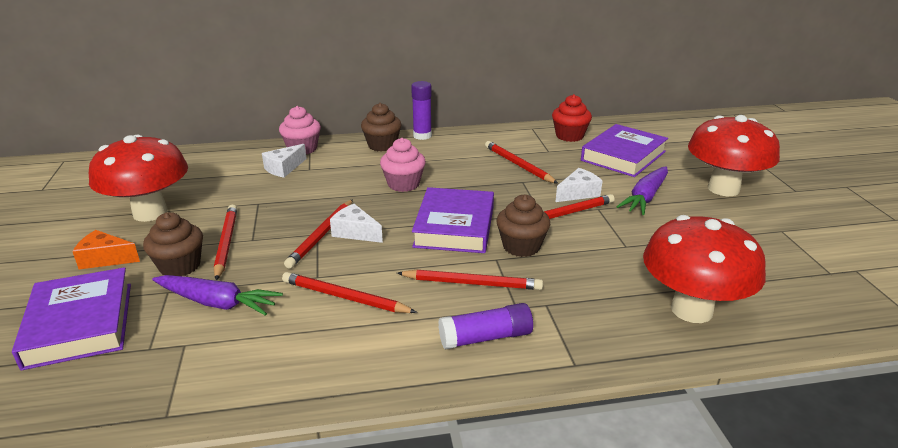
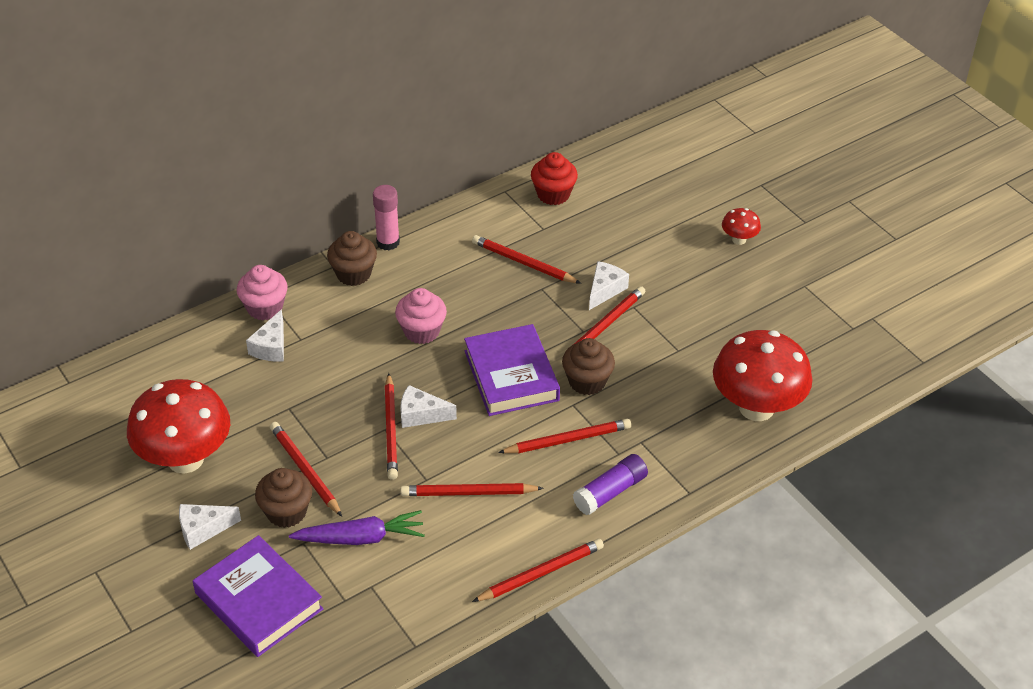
camera: 25 degrees left, 15 degrees up
(105, 259) = (203, 529): orange cheese -> white cheese
(356, 389) = (541, 573): none -> red pencil
(422, 136) = (388, 242): purple glue stick -> pink glue stick
(623, 156) = (625, 214): purple book -> none
(645, 197) = (671, 276): purple carrot -> none
(723, 189) = (739, 239): red mushroom -> red mushroom, size x0.44

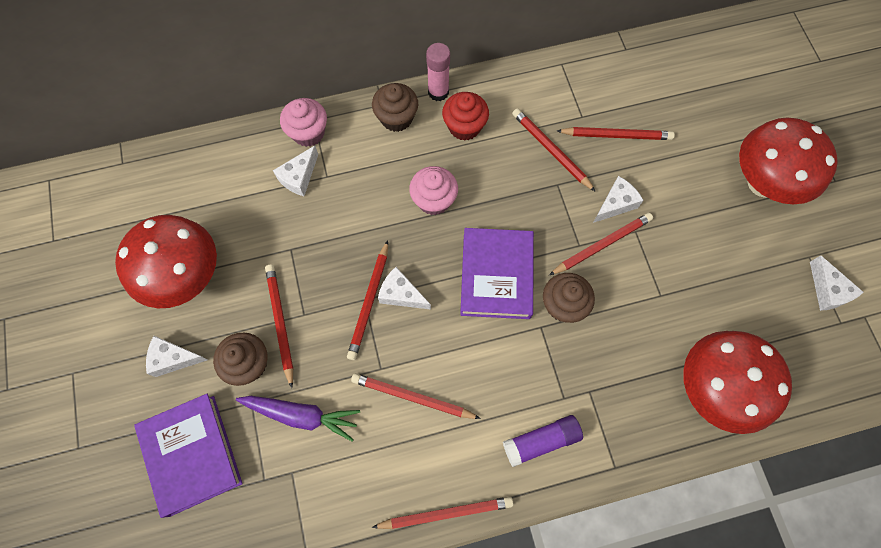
camera: 20 degrees right, 25 degrees up
(553, 194) = (604, 80): red cupcake -> red cupcake (464, 127)
(567, 440) = (522, 367): red pencil -> red pencil (616, 135)
(739, 239) = (763, 183): red mushroom -> red mushroom, size x2.27
(831, 307) = (827, 291): none -> white cheese

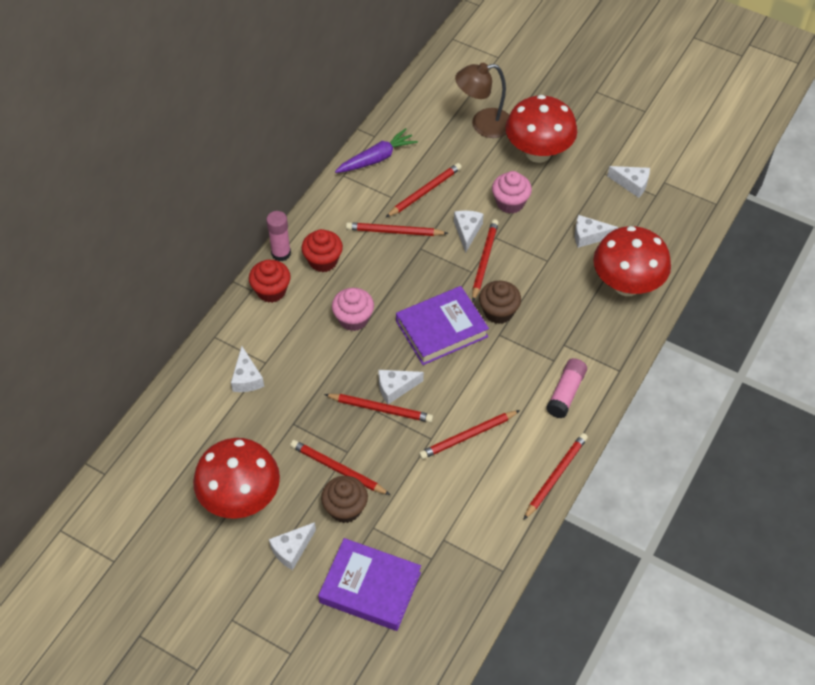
camera: 45 degrees left, 15 degrees down
(301, 415) = (413, 505): purple carrot -> purple carrot (376, 158)
(308, 133) = (220, 347): pink cupcake -> pink cupcake (510, 203)
(369, 302) = (380, 409): red pencil -> red pencil turned 45 degrees counterclockwise
(396, 118) = (271, 291): brown cupcake -> red cupcake
(496, 276) = (441, 329): purple book -> purple book turned 75 degrees counterclockwise
(541, 441) = (566, 393): purple glue stick -> pink glue stick
(727, 306) = (589, 236): none -> white cheese
(737, 114) = (483, 125): none -> brown lamp

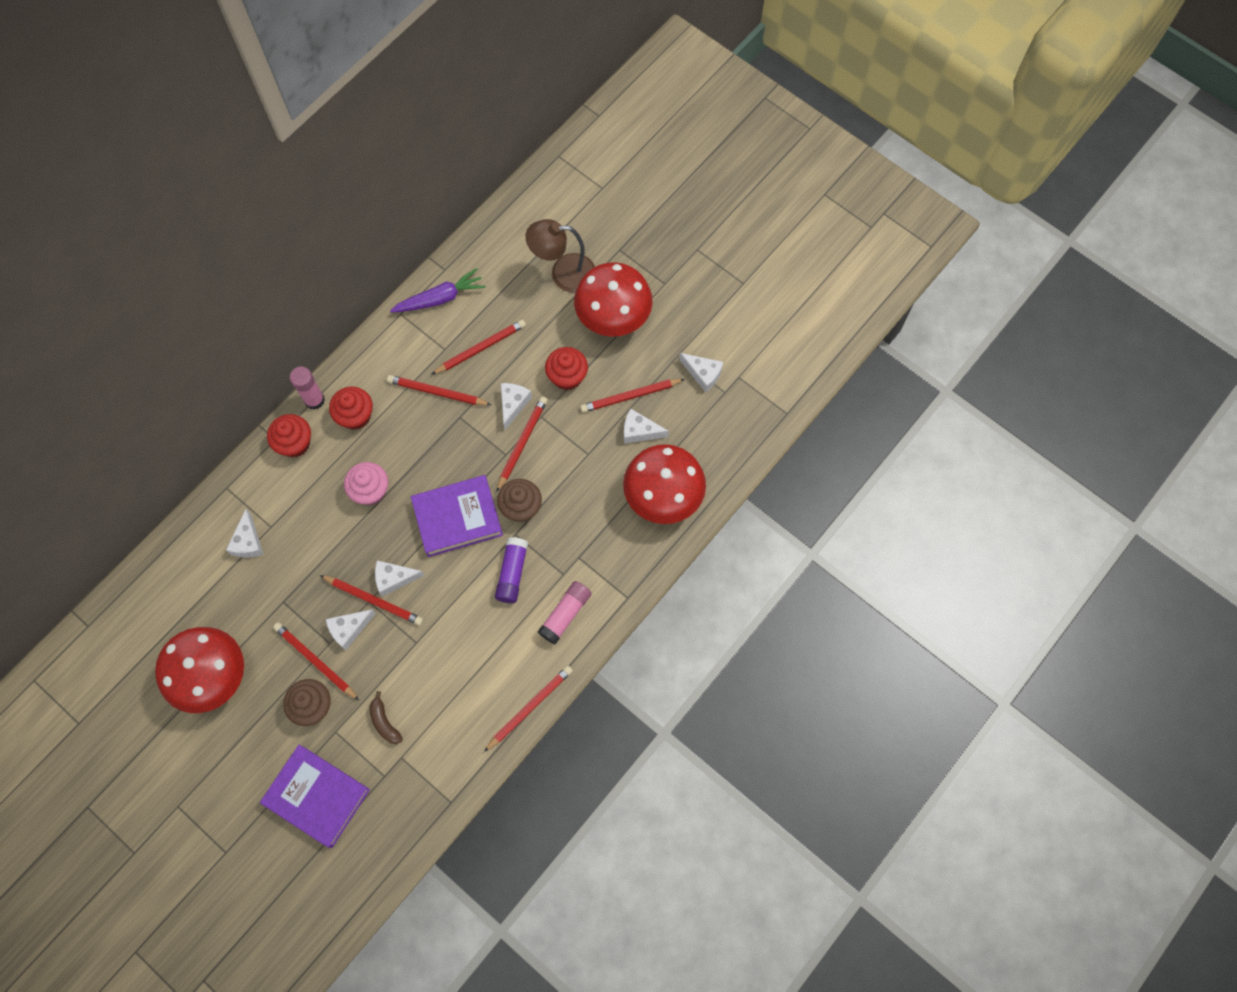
camera: 10 degrees right, 15 degrees up
(292, 549) = (251, 742): white cheese -> white cheese (349, 629)
(419, 511) = (384, 722): none -> brown banana
(468, 436) = (453, 646): red pencil -> red pencil (630, 396)
(506, 366) = (512, 573): none -> purple glue stick
(510, 203) = (567, 376): pink cupcake -> red cupcake

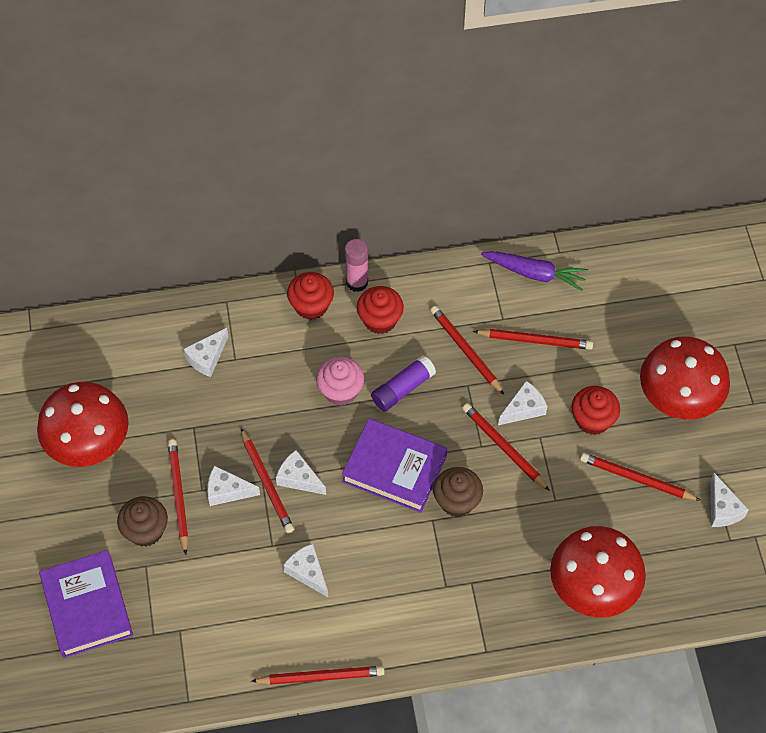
camera: 40 degrees right, 10 degrees down
(384, 722) = (191, 590): brown banana -> none
(512, 573) = (402, 551): purple glue stick -> purple glue stick (403, 388)
(522, 443) = (504, 447): red pencil -> red pencil turned 105 degrees counterclockwise
(563, 273) = (664, 329): brown lamp -> none
(565, 614) = (418, 622): pink glue stick -> none
(639, 431) = (619, 515): white cheese -> white cheese (307, 572)

